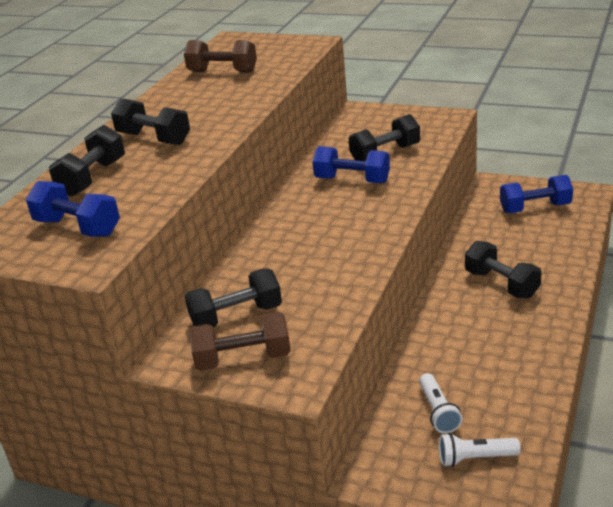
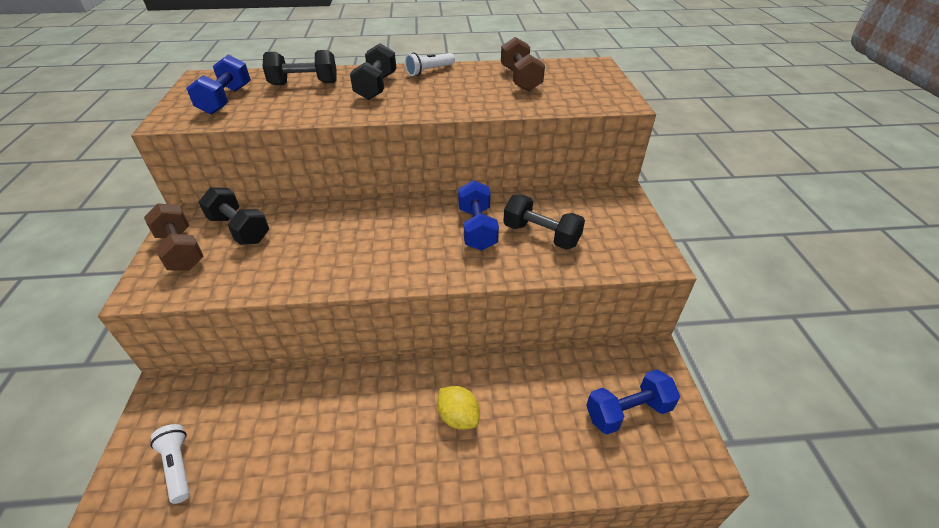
camera: 60 degrees right, 10 degrees up
(438, 411) = (243, 418): white flashlight -> white flashlight (429, 71)
(501, 284) = (458, 417): black dumbbell -> yellow lemon
(535, 208) = (627, 411): blue dumbbell -> blue dumbbell turned 75 degrees counterclockwise

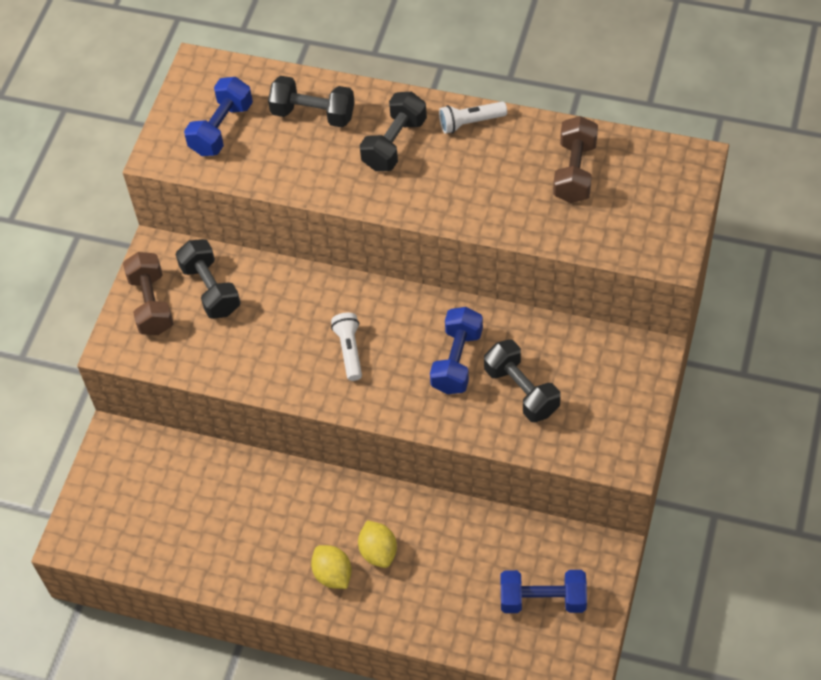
camera: 25 degrees right, 15 degrees up
(178, 466) = (125, 517): white flashlight -> white flashlight (349, 350)
(421, 453) = (333, 574): none -> yellow lemon

